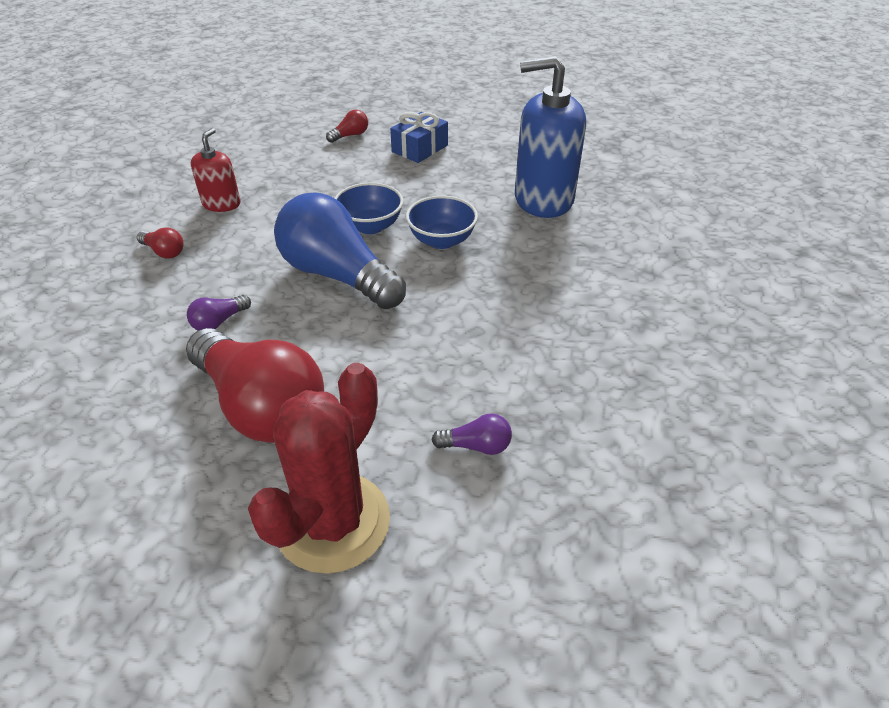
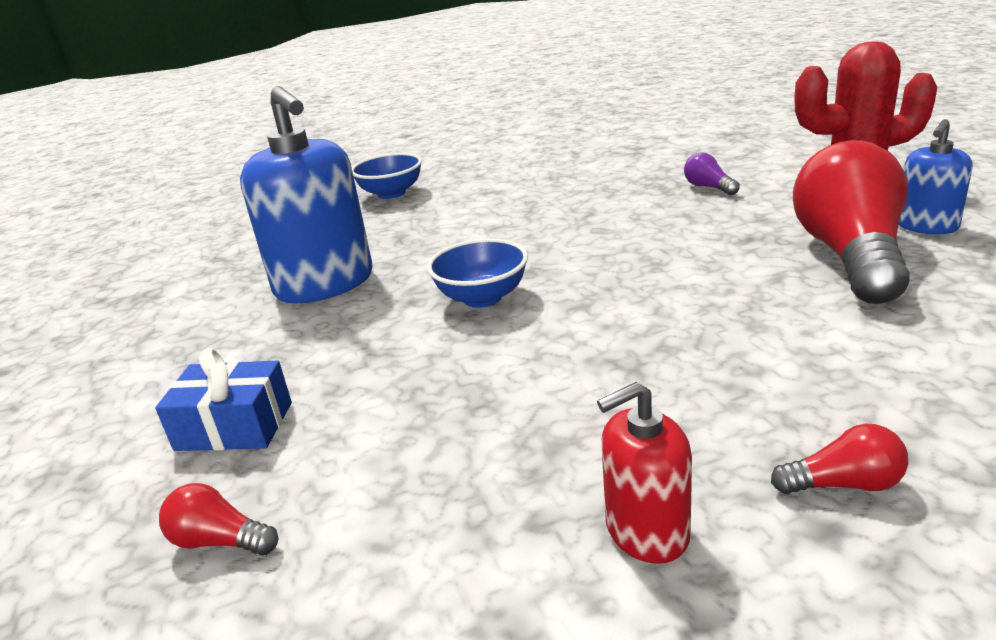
camera: 120 degrees left, 15 degrees down
(164, 252) = (844, 484): red light bulb -> red light bulb turned 90 degrees clockwise
(219, 322) = (833, 336): purple light bulb -> none
(226, 490) = (926, 226): none -> blue soap dispenser
(338, 275) = (636, 318): blue light bulb -> none
(370, 226) = (513, 351): blue bowl -> blue bowl (391, 193)

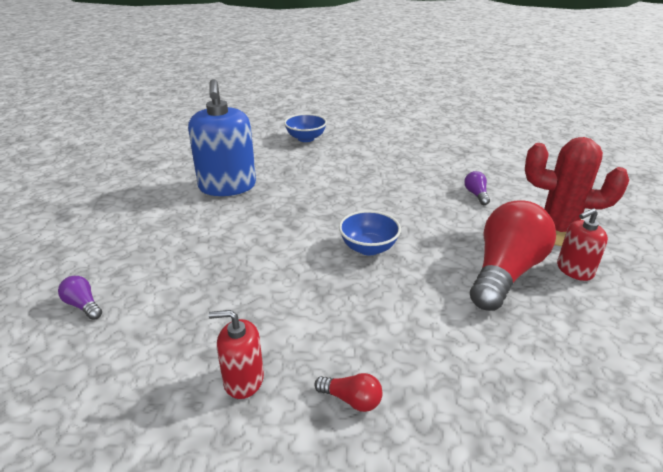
camera: 20 degrees right, 5 degrees up
(220, 541) = (83, 305): red light bulb -> purple light bulb
(234, 426) = (130, 251): blue gift -> none
(482, 297) = (290, 223): blue bowl -> blue bowl (368, 248)
(926, 226) = (574, 270): blue soap dispenser -> red soap dispenser

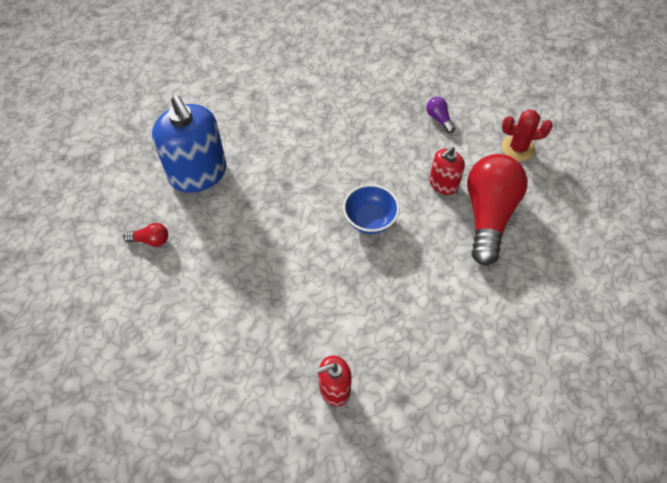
camera: 20 degrees left, 25 degrees up
(83, 305) = (161, 364): purple light bulb -> none
(306, 138) = (239, 71): blue bowl -> none
(351, 400) = (418, 377): red light bulb -> red light bulb (151, 240)
(557, 229) = (518, 148): red cactus -> red cactus, size x0.60
(574, 270) = (540, 195): red soap dispenser -> red soap dispenser (443, 184)

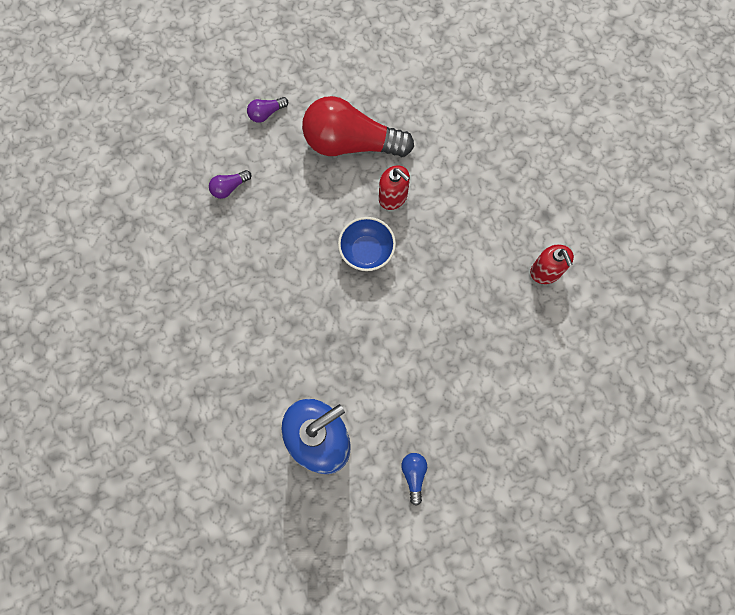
camera: 95 degrees left, 15 degrees up
(151, 240) = (414, 475): red light bulb -> blue light bulb
(443, 184) = (316, 183): red soap dispenser -> red soap dispenser (393, 197)
(518, 148) = (266, 113): red cactus -> purple light bulb

